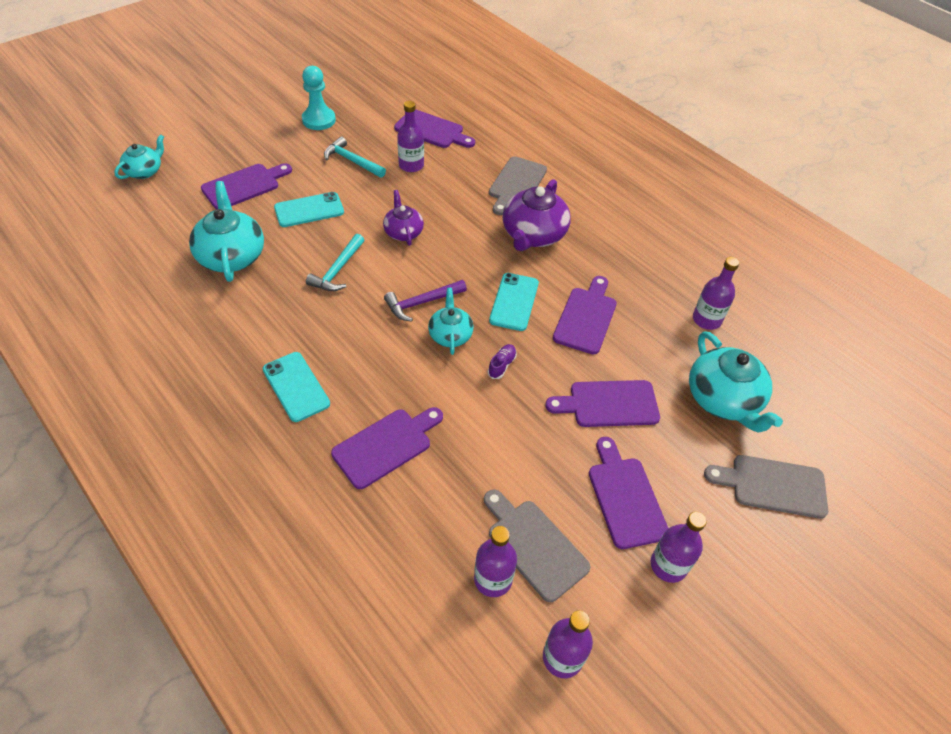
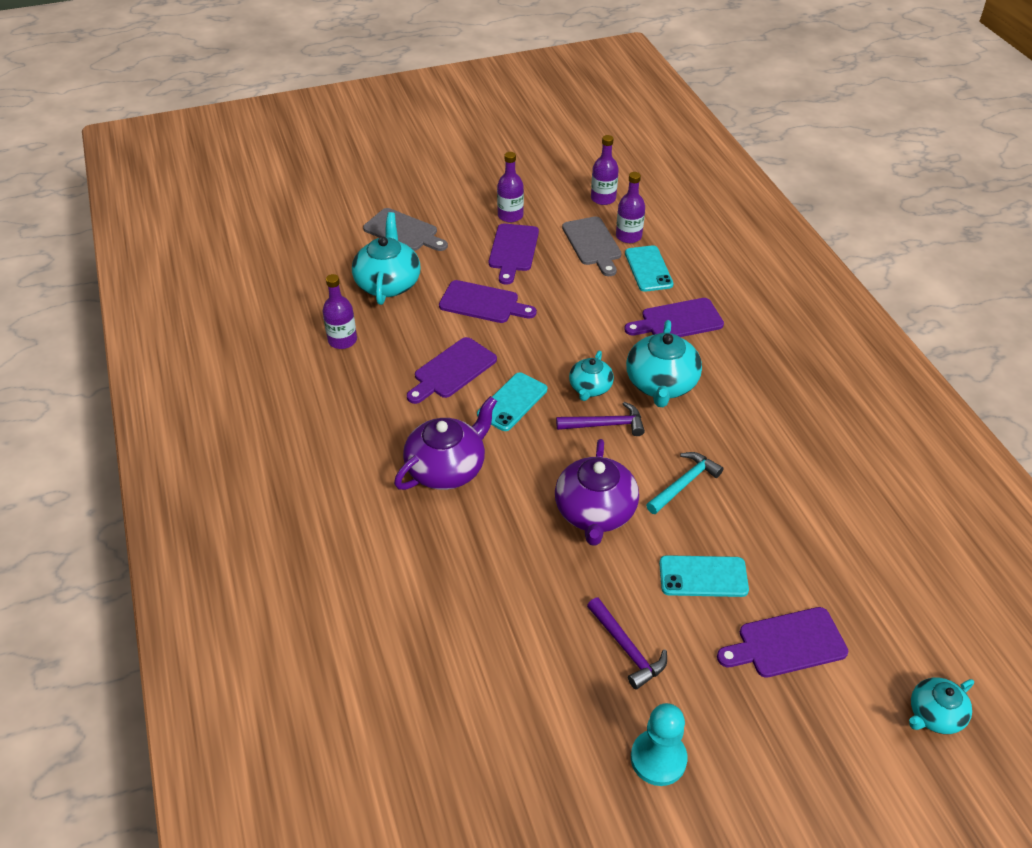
camera: 155 degrees left, 5 degrees down
(231, 256) = (804, 534): turquoise teapot -> turquoise teapot (661, 384)
(296, 386) = (745, 381): turquoise phone -> turquoise phone (648, 269)
(352, 161) = (626, 648): turquoise hammer -> purple hammer
(403, 232) = (595, 512): purple teapot -> purple teapot, size x1.69
(411, 165) = (546, 616): purple bottle -> none
(432, 130) = (487, 679): purple cutting board -> none
(502, 365) = (555, 352): purple shoe -> none
(516, 184) = (423, 544): grey cutting board -> none

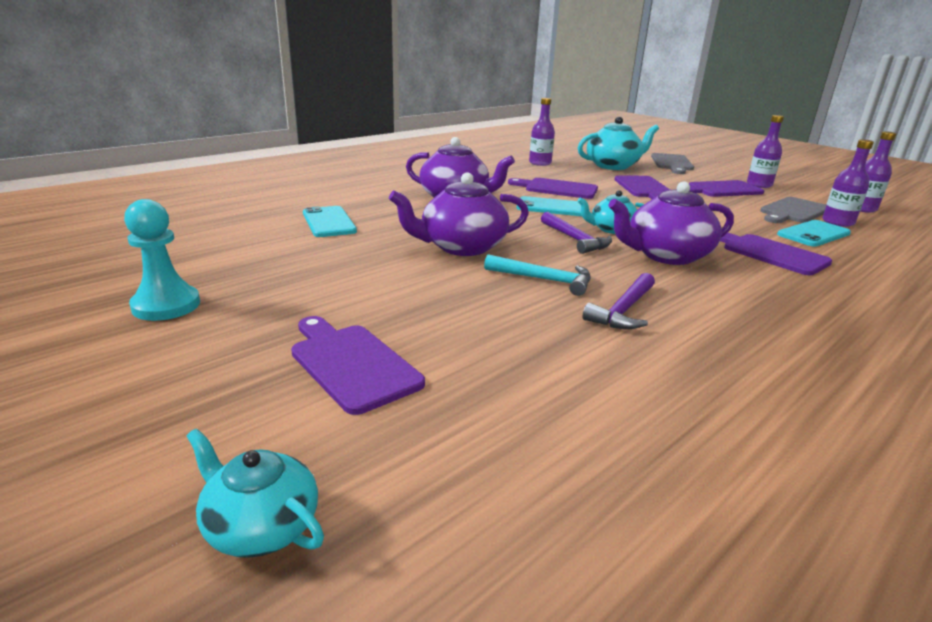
camera: 65 degrees right, 20 degrees down
(626, 648) = (303, 277): purple hammer -> purple hammer (624, 310)
(661, 384) = (666, 255): turquoise teapot -> purple teapot
(703, 577) = (422, 302): turquoise phone -> turquoise phone (329, 222)

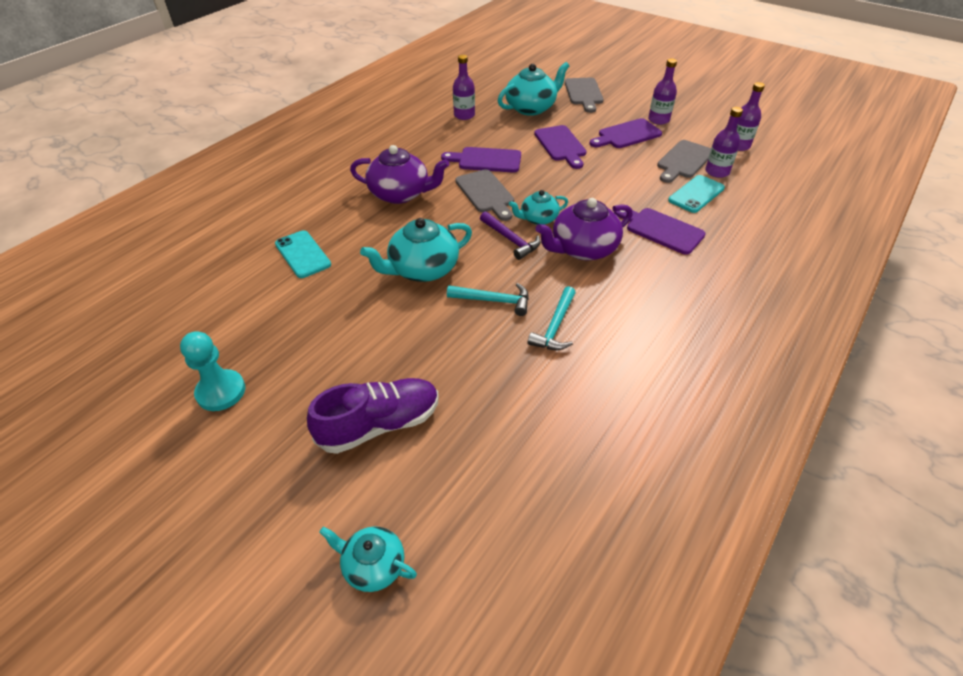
camera: 10 degrees left, 20 degrees up
(351, 364) = (379, 424): purple cutting board -> purple shoe
(462, 247) = (423, 269): purple teapot -> turquoise teapot
(552, 207) = (486, 193): turquoise phone -> grey cutting board
(624, 310) = (555, 326): purple hammer -> turquoise hammer

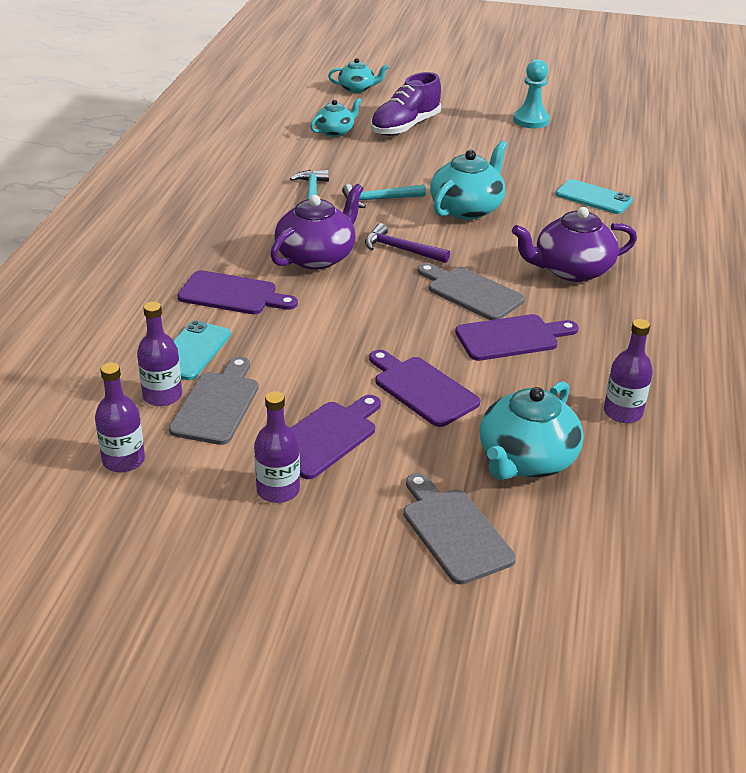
camera: 155 degrees right, 10 degrees down
(538, 219) = (385, 277): turquoise teapot -> turquoise teapot (335, 132)

